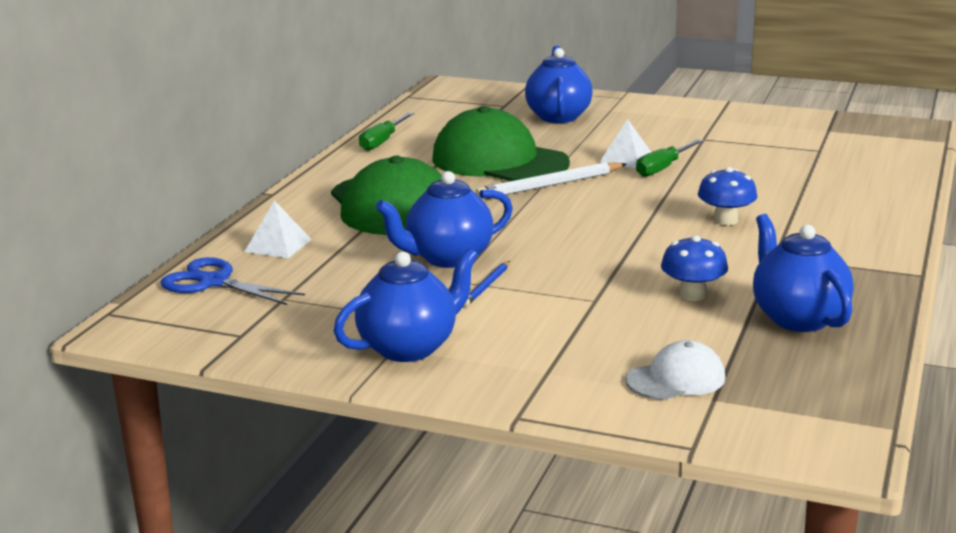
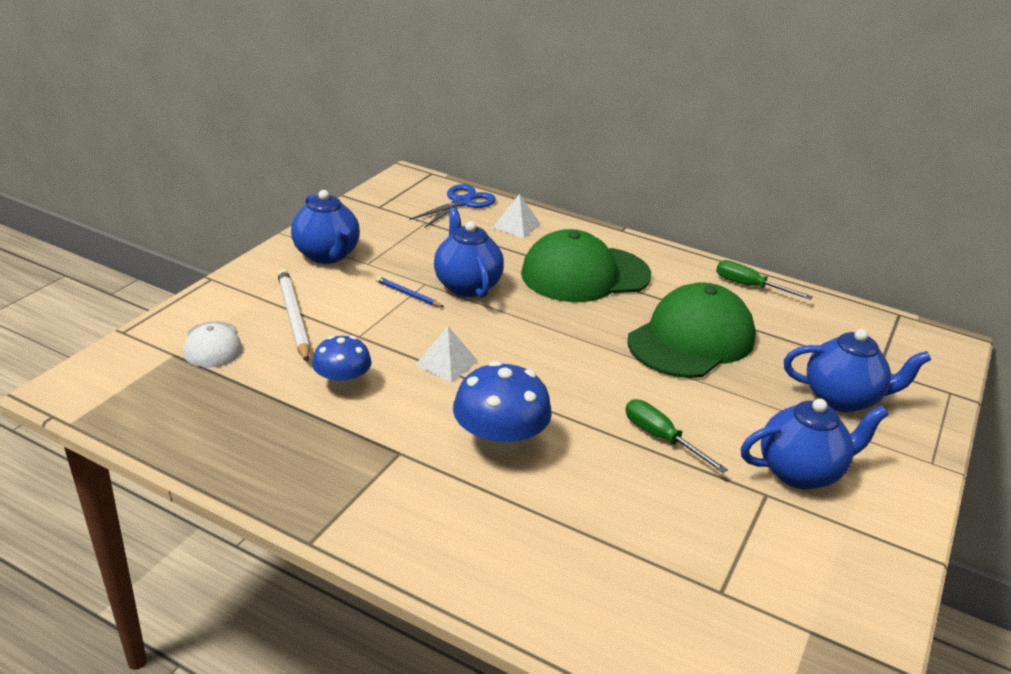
camera: 95 degrees right, 10 degrees up
(550, 185) = (619, 357): white pencil -> white pencil (293, 317)
(626, 159) = (693, 418): white pyramid -> white pyramid (446, 363)
(725, 220) = (499, 444): blue mushroom -> blue mushroom, size x1.56
(798, 318) = (267, 428): blue teapot -> blue teapot (800, 472)

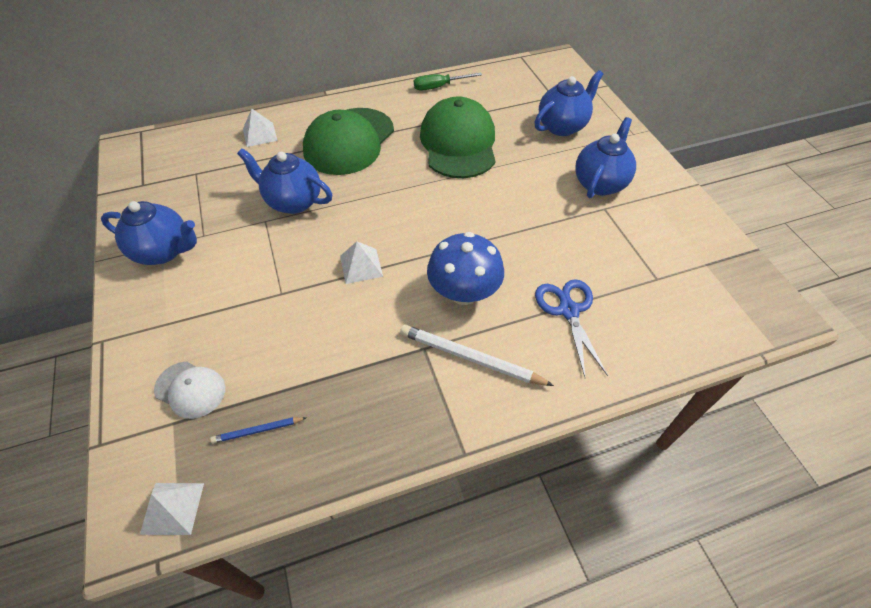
camera: 45 degrees left, 20 degrees up
(101, 398) = (172, 508): none -> white pyramid
(293, 317) = (215, 318): white pencil -> white pencil (471, 358)
(342, 384) = (324, 336): blue mushroom -> none
(408, 294) = (266, 237): blue pencil -> blue pencil (258, 430)
(462, 202) = (198, 141): blue scissors -> blue scissors (568, 310)
(661, 438) = (526, 217): green screwdriver -> none

